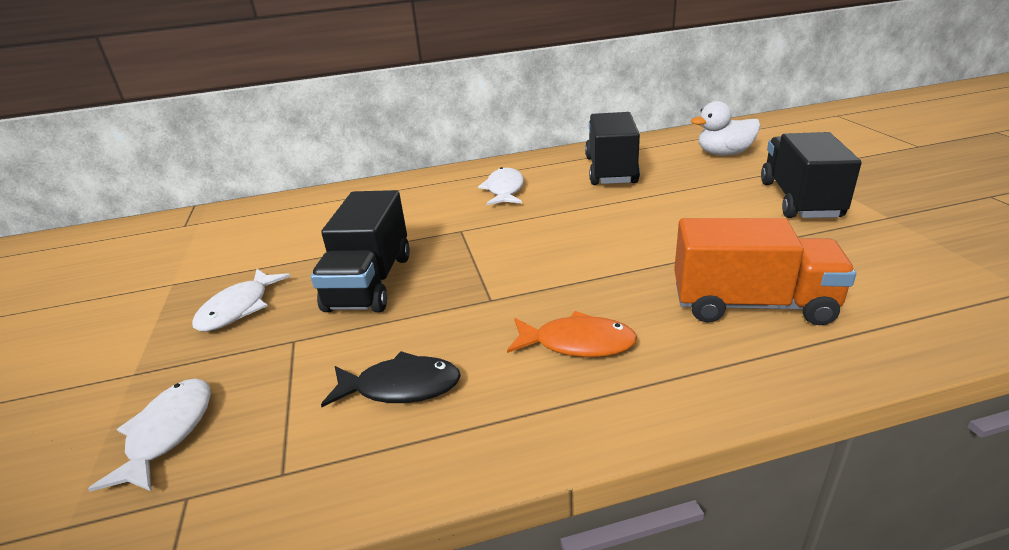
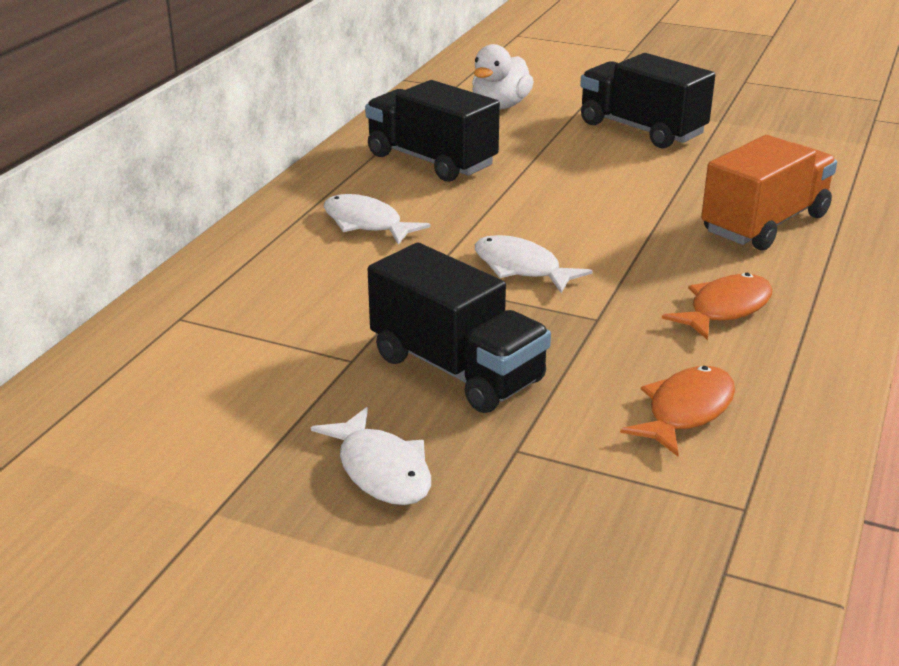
camera: 55 degrees left, 0 degrees up
(168, 433) = (601, 568): white fish -> white fish (521, 268)
(401, 387) = (685, 411): black fish -> orange fish

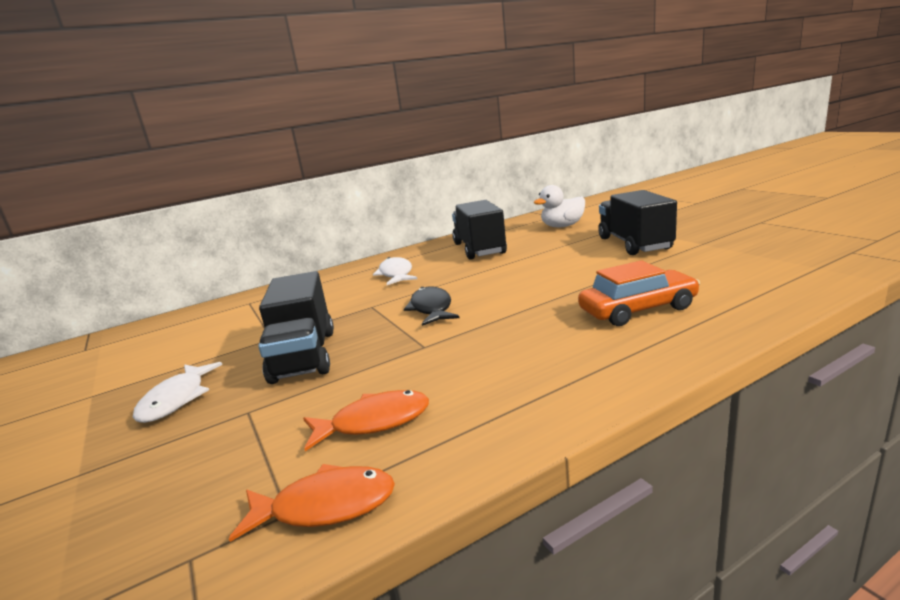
camera: 40 degrees right, 10 degrees down
(521, 268) = (431, 309): white fish -> black fish
(725, 309) = (516, 360): orange fish -> orange fish (325, 506)
(764, 224) = (638, 309): orange truck -> orange car

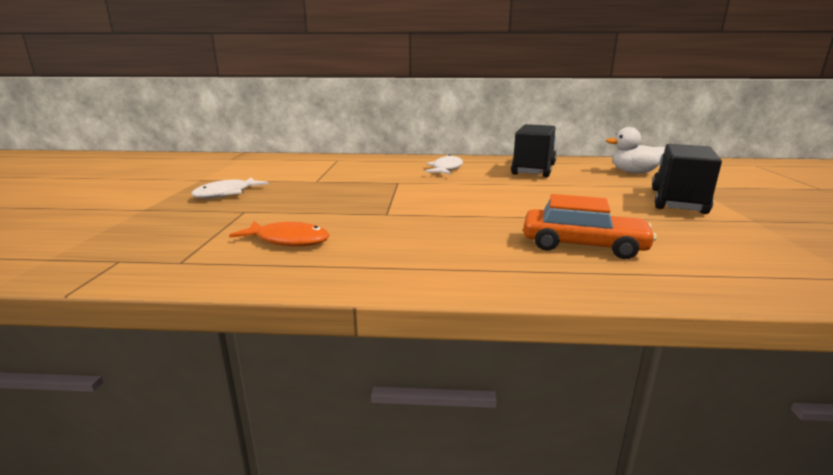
camera: 30 degrees right, 0 degrees up
(304, 356) = (315, 195): black truck -> none
(325, 506) = (198, 267): orange fish -> none
(431, 309) = (430, 195): black fish -> none

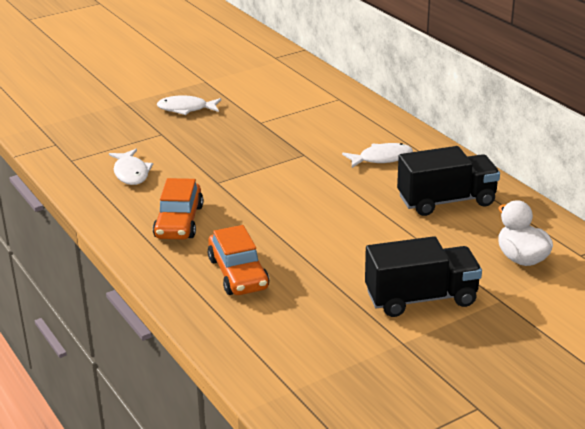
camera: 55 degrees right, 10 degrees up
(288, 240) = (131, 173): orange fish -> white fish
(437, 244) = (179, 222): none -> orange car

